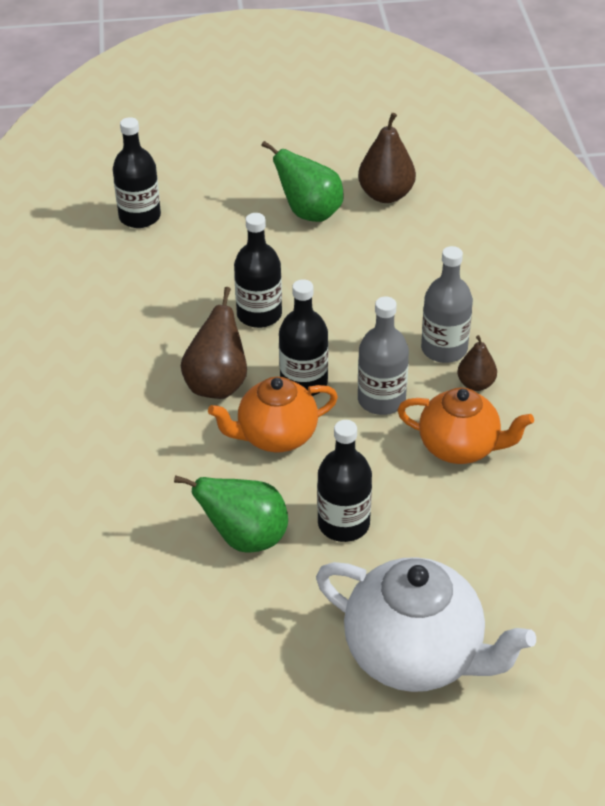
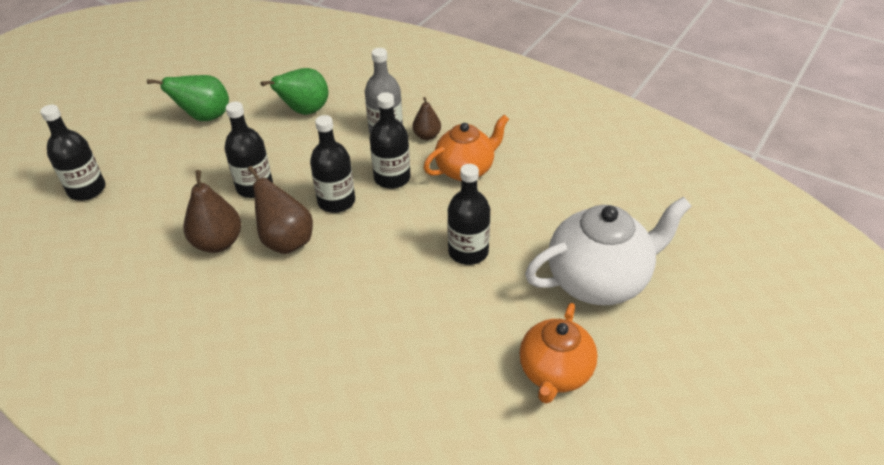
camera: 50 degrees left, 0 degrees up
(245, 538) = (429, 304): green pear -> green pear (305, 111)
(275, 436) = (364, 240): orange teapot -> orange teapot (555, 373)
(381, 400) = (392, 178): grey bottle -> black bottle
(386, 195) = (238, 81): brown pear -> brown pear (218, 243)

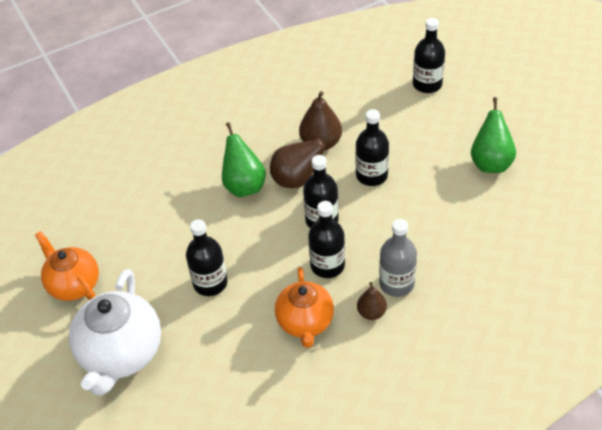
camera: 120 degrees right, 5 degrees up
(305, 111) = (463, 233): green pear -> green pear (244, 186)

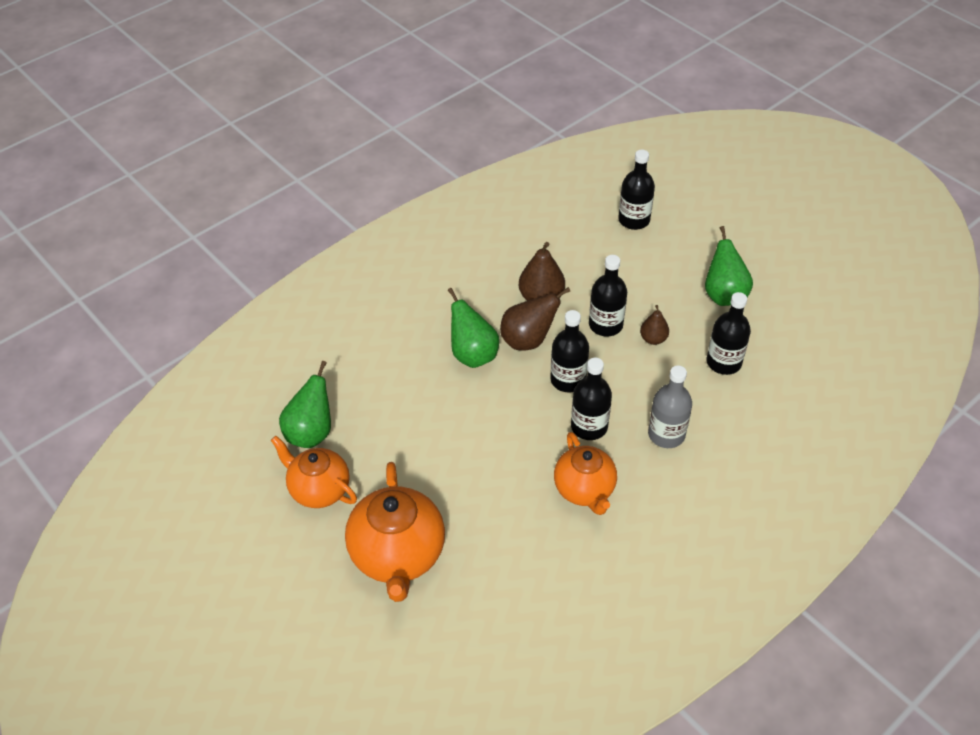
camera: 15 degrees left, 0 degrees up
(83, 234) = (311, 433): none -> green pear
(121, 354) = (398, 556): white teapot -> orange teapot
(210, 283) = (470, 464): black bottle -> black bottle (723, 362)
(371, 312) = (650, 469): brown pear -> brown pear (653, 339)

